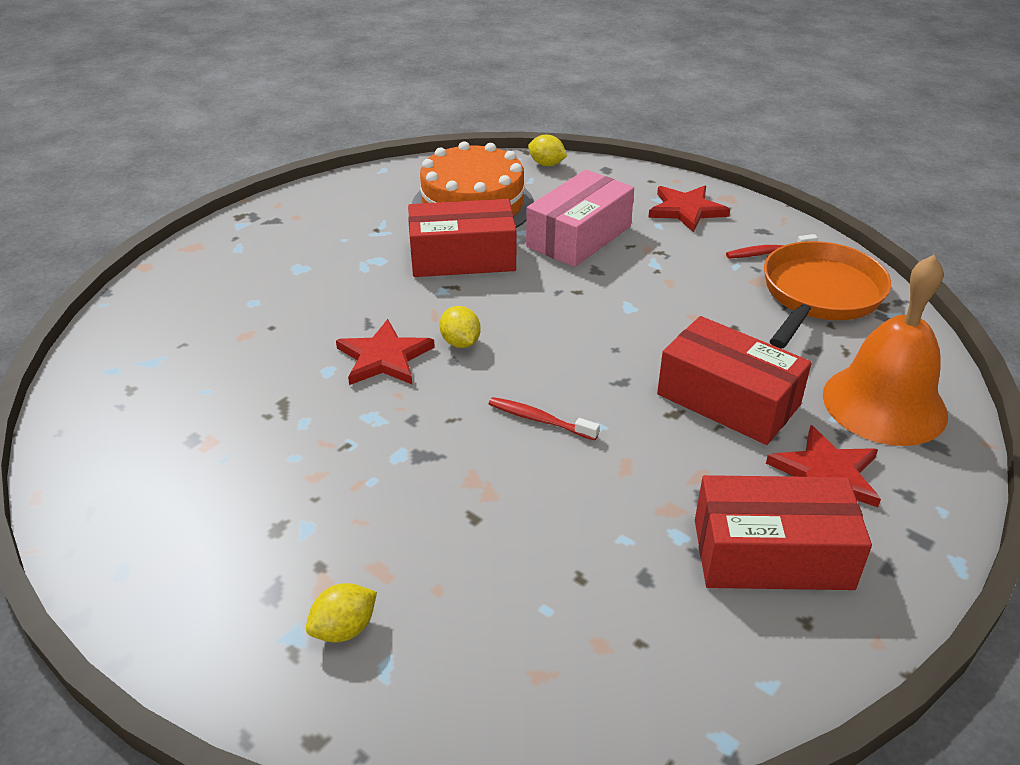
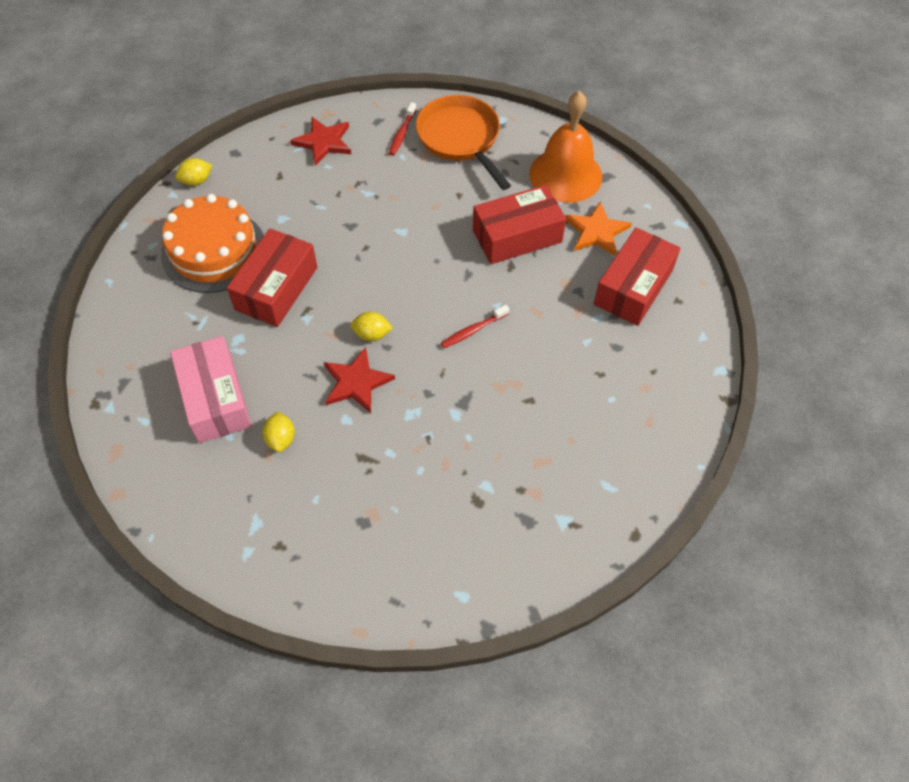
camera: 60 degrees left, 20 degrees up
(344, 629) = (573, 495): yellow lemon -> yellow lemon (281, 439)
(579, 236) = (306, 213): pink box -> pink box (215, 399)
(826, 473) = (596, 232): red star -> orange star

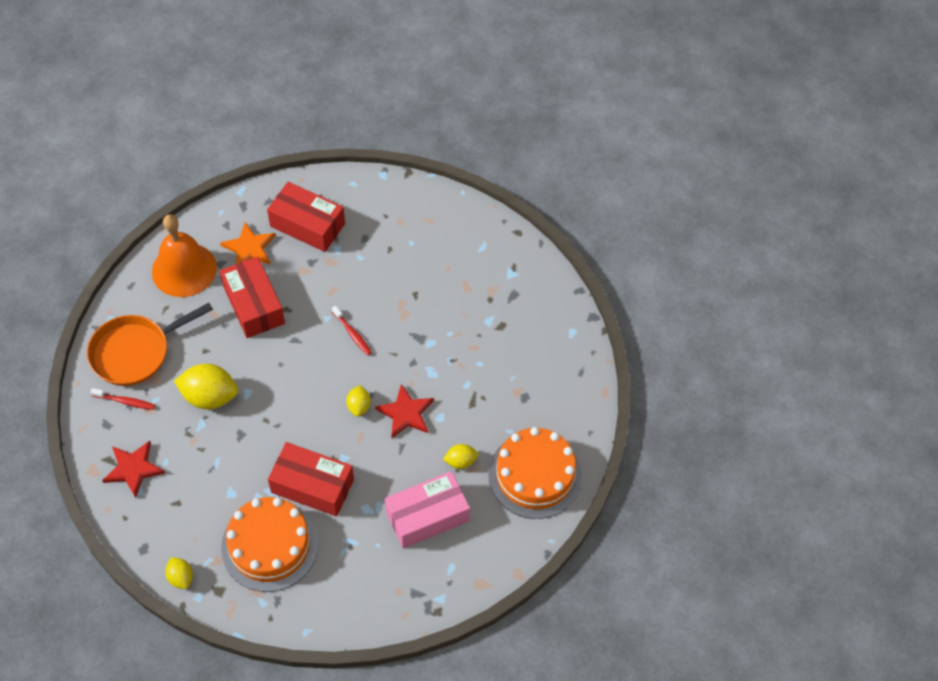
camera: 95 degrees left, 0 degrees up
(246, 525) = (535, 475): none -> orange cake
(400, 199) = (210, 397): none -> yellow lemon

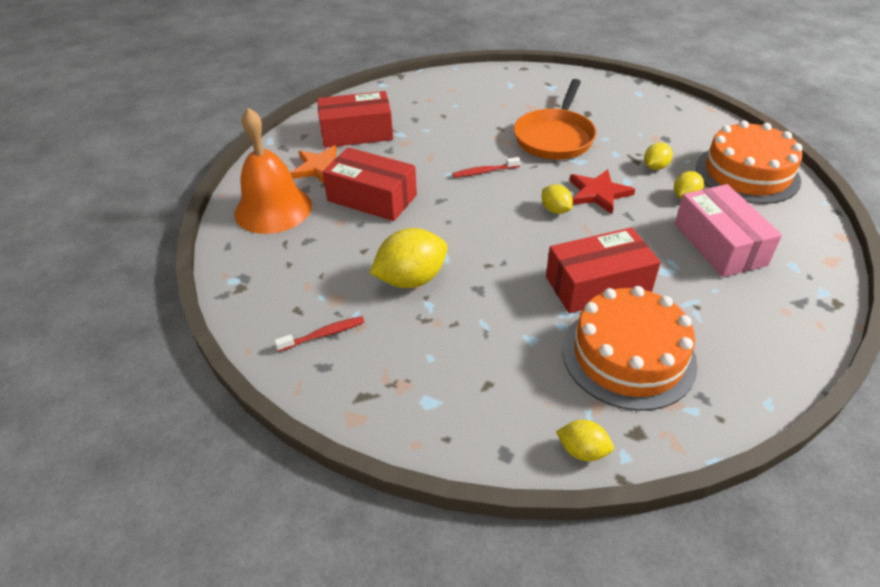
camera: 35 degrees left, 15 degrees down
(133, 469) = (402, 386): red star -> none
(135, 352) = (289, 290): orange pan -> orange pan (555, 137)
(352, 334) = (484, 172): red toothbrush -> red toothbrush turned 150 degrees clockwise
(427, 516) = (719, 244): pink box -> pink box turned 45 degrees counterclockwise
(477, 419) = (655, 167): none -> yellow lemon

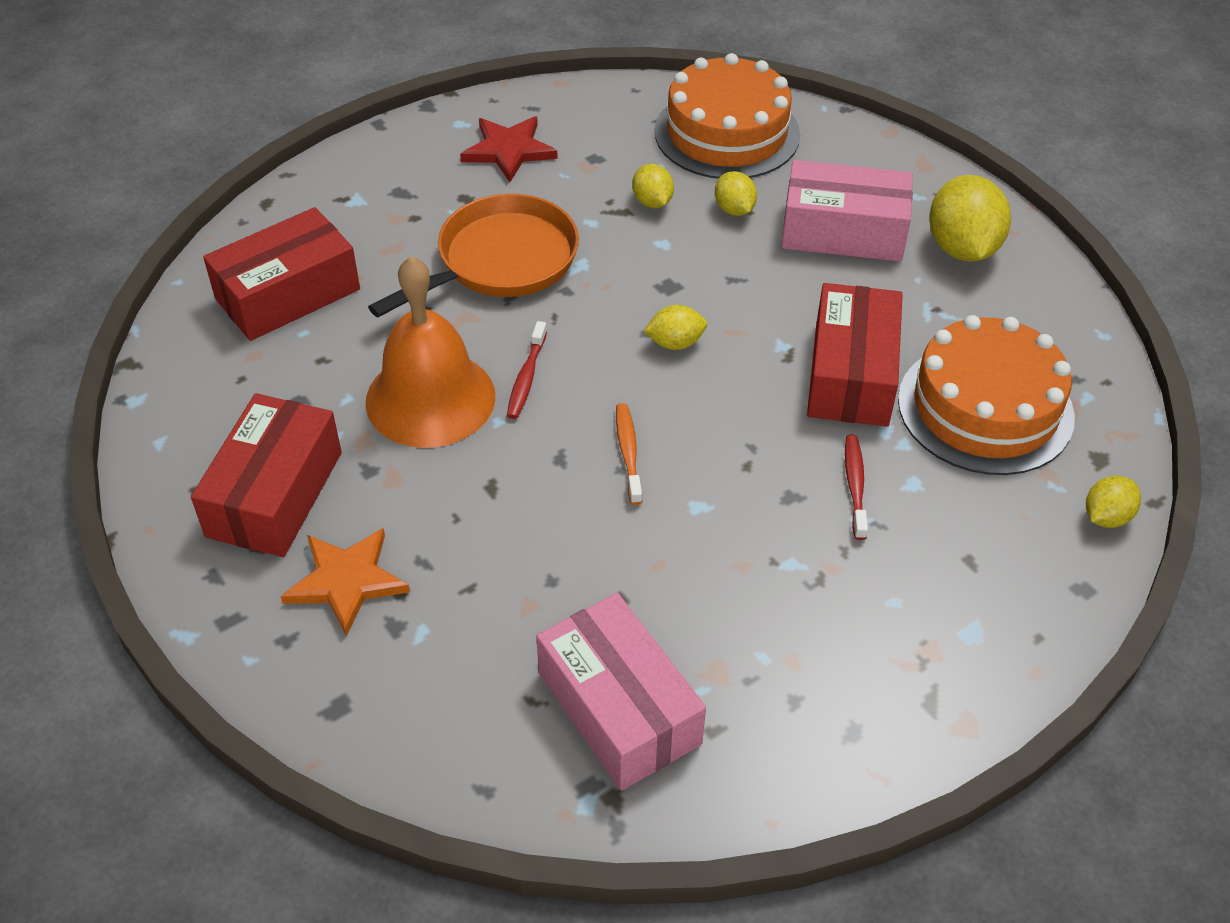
camera: 65 degrees left, 5 degrees up
(273, 209) = (422, 690): orange bell -> orange bell (430, 398)
(294, 272) = (618, 708): none -> pink box
(324, 334) = (787, 711): red toothbrush -> red toothbrush (855, 485)
(372, 198) = (492, 541): red box -> red box (288, 294)
(411, 279) = (727, 564): yellow lemon -> yellow lemon (962, 248)
(462, 220) = (628, 452): none -> orange toothbrush
(555, 137) = (500, 261): orange pan -> orange pan turned 90 degrees counterclockwise
(598, 193) = (669, 283): red star -> red star (509, 150)

